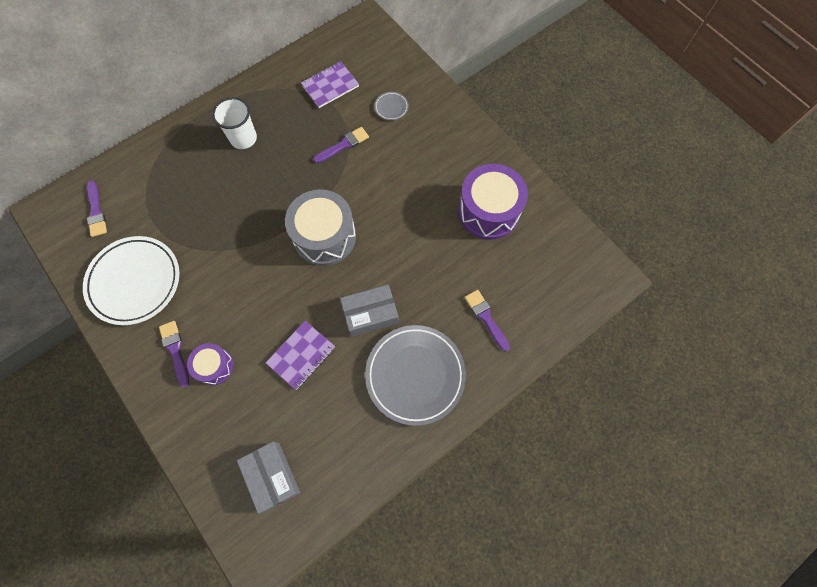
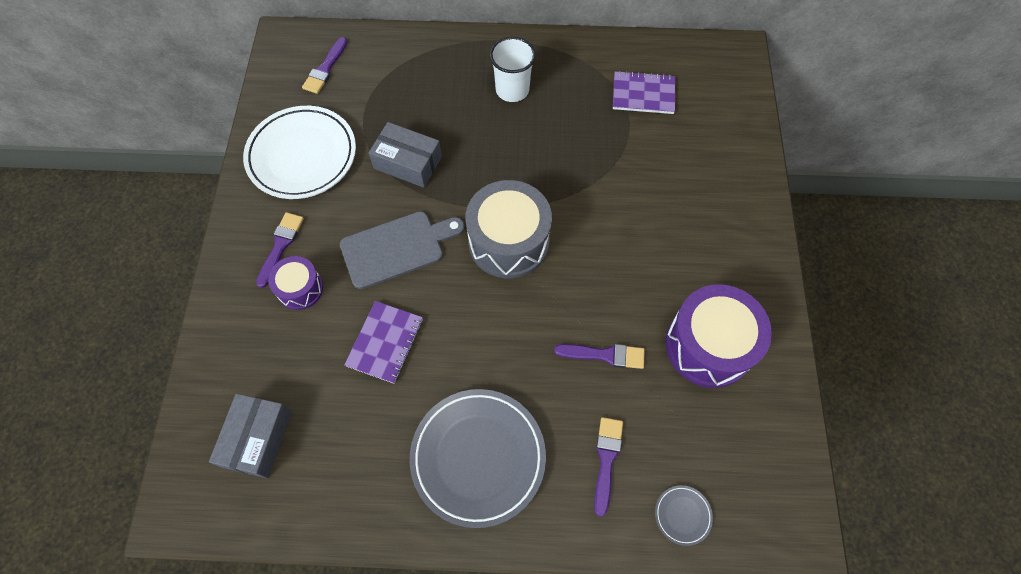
camera: 40 degrees right, 5 degrees down
(256, 293) = (397, 248): none -> grey cutting board
(301, 355) = (385, 343): purple notebook -> purple notebook turned 60 degrees counterclockwise
(343, 145) = (606, 163): purple brush -> purple brush (604, 355)
(370, 314) = (487, 356): grey box -> grey box (408, 163)
(391, 107) = (691, 158): grey plate -> grey plate (682, 515)

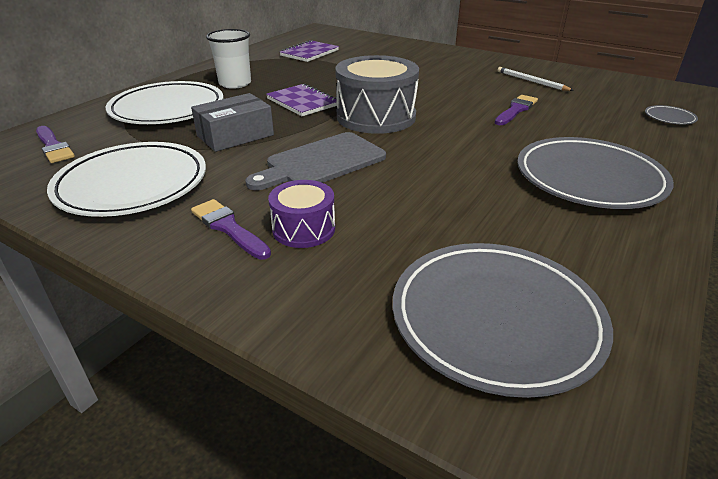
camera: 60 degrees left, 30 degrees down
(257, 439) = (495, 319): grey box -> grey plate
(385, 343) = (426, 194): purple notebook -> purple notebook (302, 102)
(397, 248) = (322, 162): grey cutting board -> grey cutting board turned 135 degrees counterclockwise
(427, 83) = (168, 109): none -> white plate
(606, 459) = (612, 130): purple brush -> none
(708, 345) = (531, 81): purple drum -> white pencil

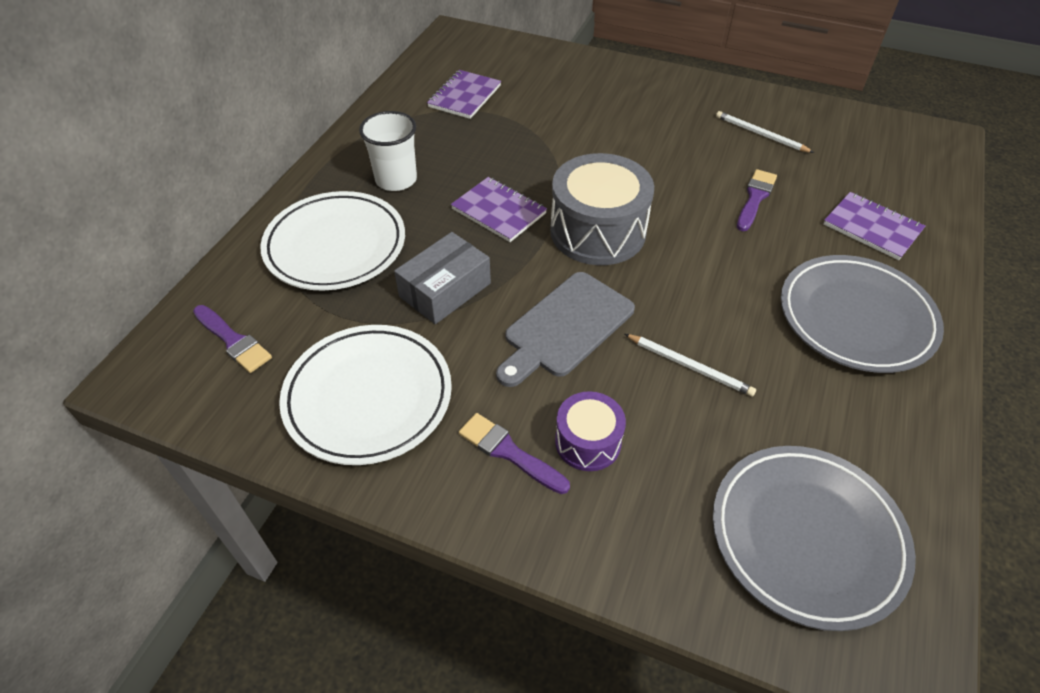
camera: 10 degrees left, 15 degrees up
(421, 193) = (690, 366): none -> white pencil
(616, 131) = (872, 228): none -> purple notebook
(669, 118) = (925, 194): grey plate -> none

